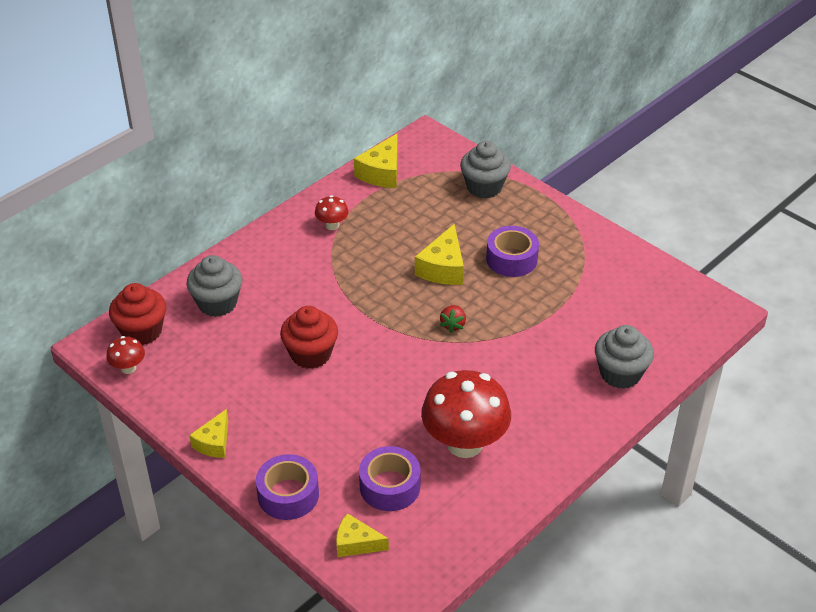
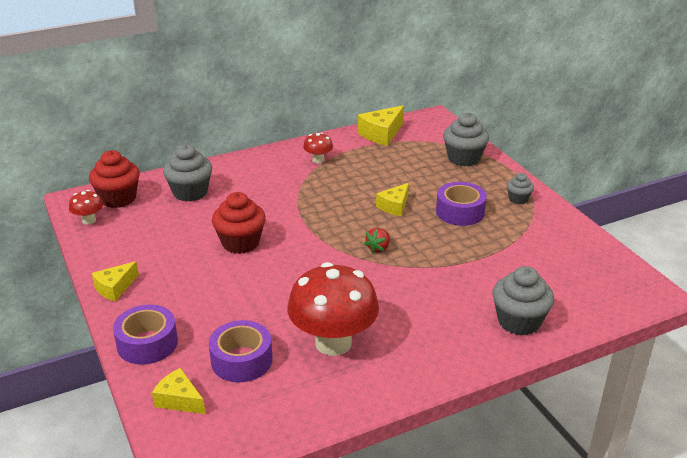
camera: 20 degrees right, 10 degrees down
(443, 268) = (394, 206): yellow cheese -> yellow cheese, size x0.66
(561, 228) = (518, 199): none -> grey cupcake

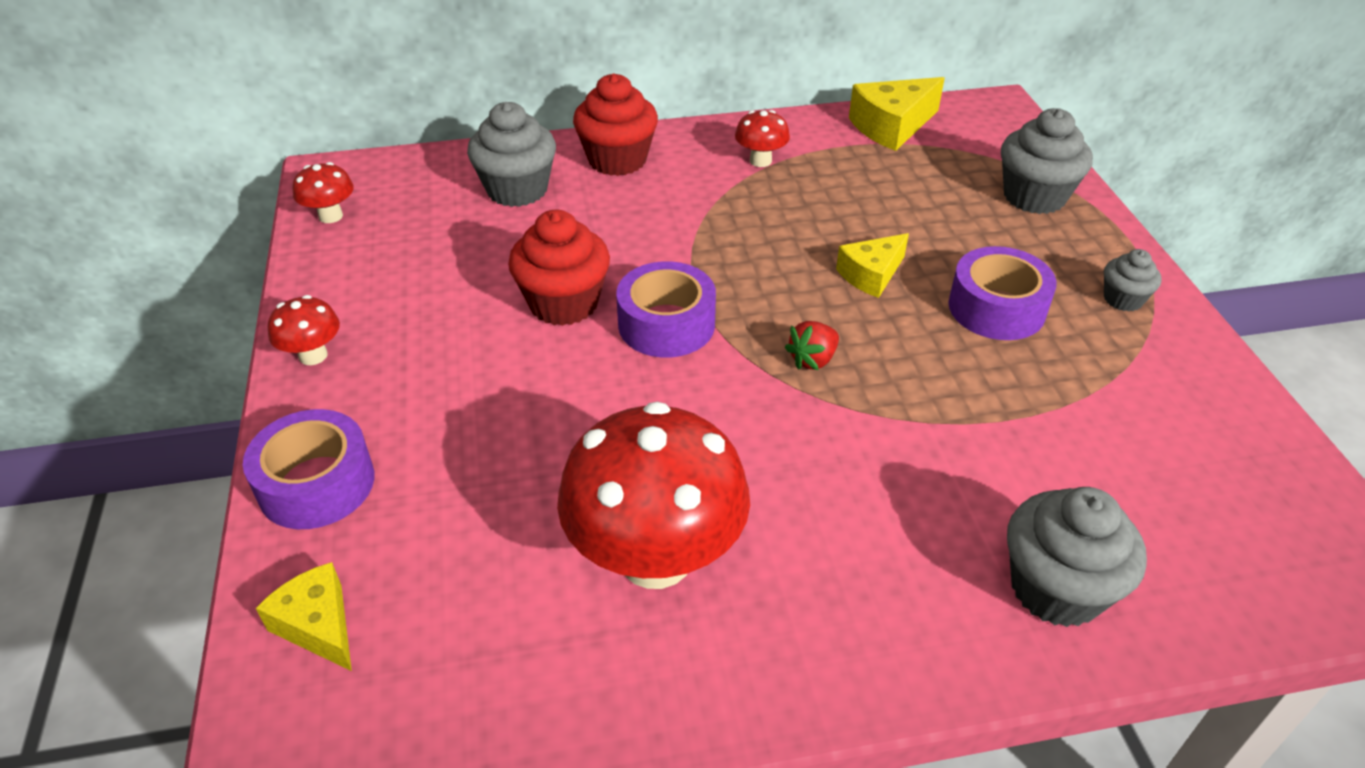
camera: 15 degrees right, 10 degrees up
(115, 288) = (313, 355): yellow cheese -> red mushroom
(118, 198) = (395, 183): red cupcake -> red cupcake (617, 160)
(241, 360) = (468, 559): purple tape -> purple tape (666, 324)

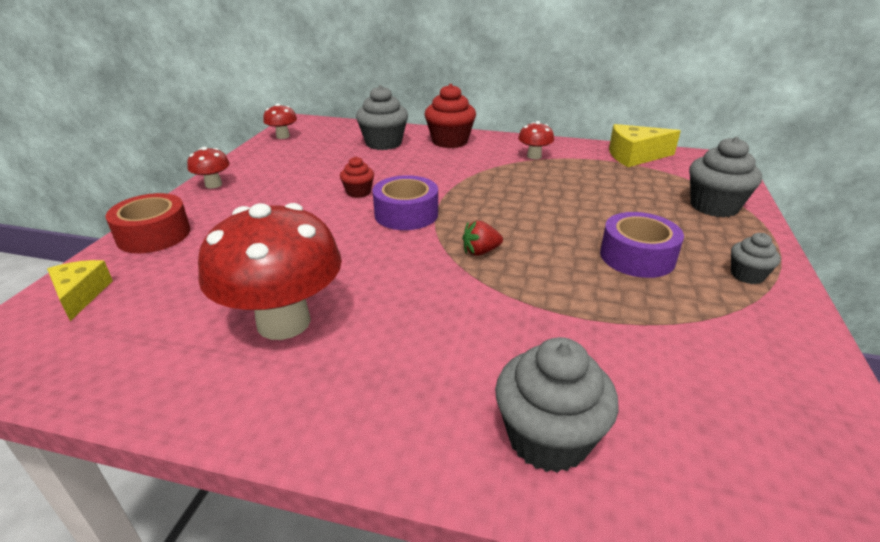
camera: 25 degrees right, 10 degrees down
(316, 484) = (154, 235): purple tape -> red tape
(563, 303) = (358, 192): red cupcake -> red cupcake, size x0.55
(871, 275) = (559, 220): yellow cheese -> none

